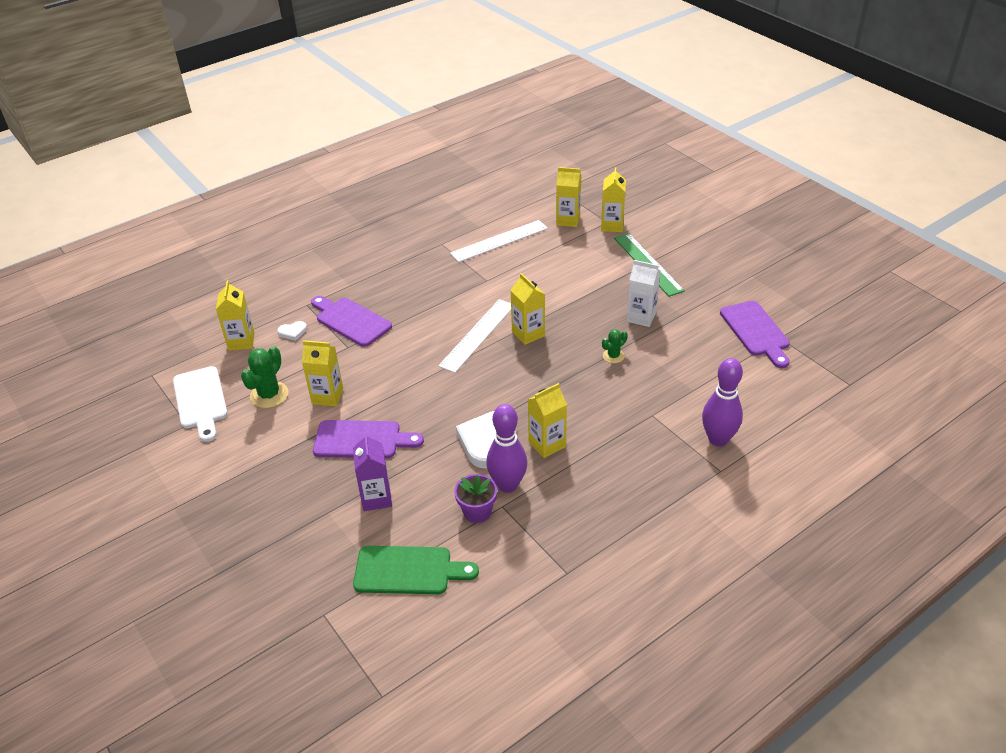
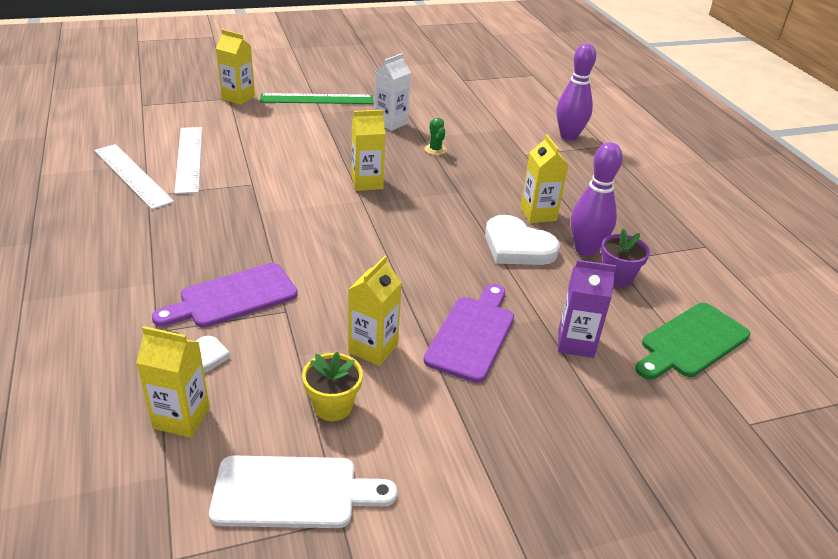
camera: 75 degrees left, 5 degrees down
(269, 395) = (333, 406): green cactus -> yellow flower pot
(408, 571) = (691, 342): green cutting board -> green cutting board turned 150 degrees counterclockwise
(477, 335) = (343, 212): white ruler -> white ruler (132, 175)
(568, 220) = (201, 114): yellow carton -> none
(756, 331) = (449, 86): purple cutting board -> none

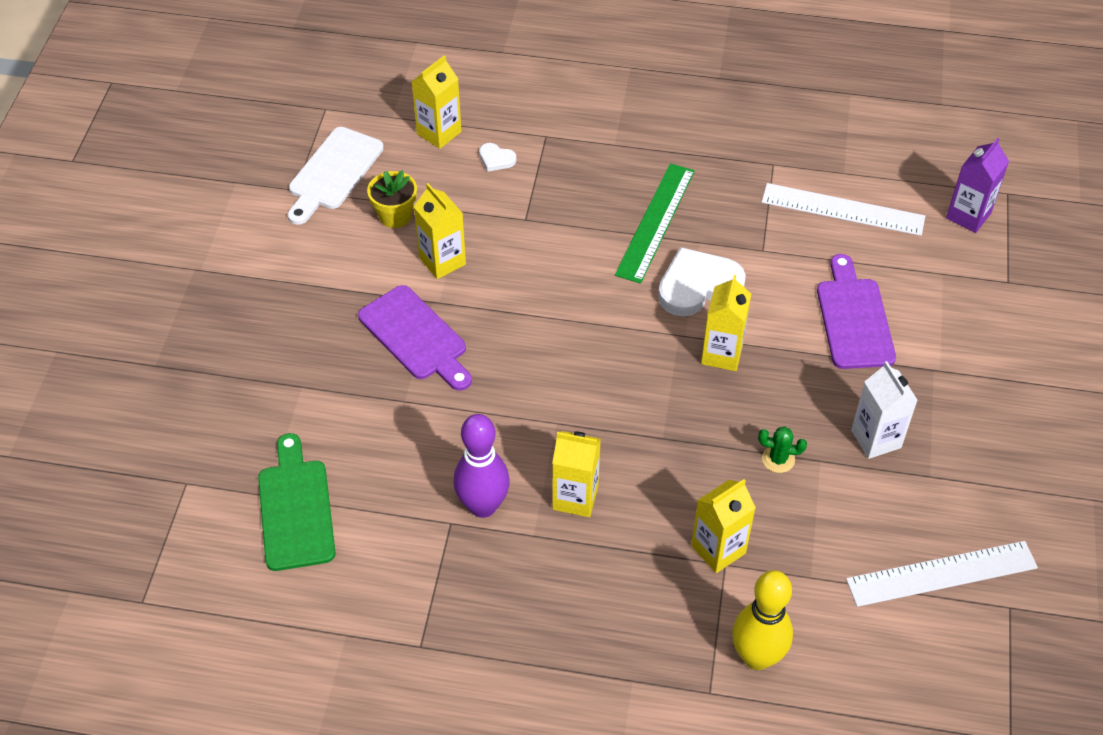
camera: 120 degrees right, 15 degrees up
(132, 175) = (820, 159): white ruler -> white ruler (941, 573)
(232, 297) = (565, 189): purple cutting board -> purple cutting board (854, 318)
(238, 97) = (1007, 291): yellow carton -> yellow carton (718, 549)
(317, 99) = (980, 377): green ruler -> green ruler (655, 222)
(517, 246) = (524, 441): white heart -> white heart (698, 286)
(568, 136) = (757, 657): purple bowling pin -> yellow bowling pin
(576, 343) = (356, 410): purple carton -> purple carton (968, 215)
(617, 277) = (422, 507): purple flower pot -> none

